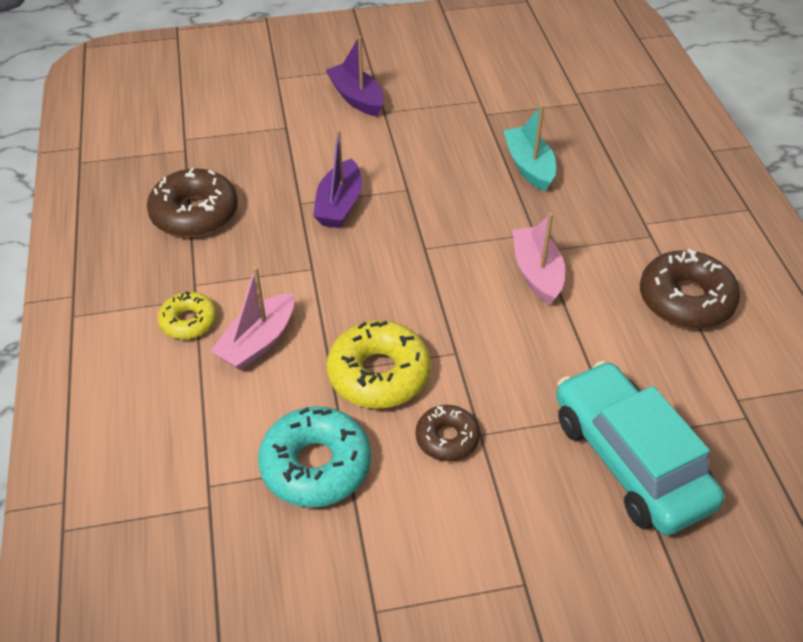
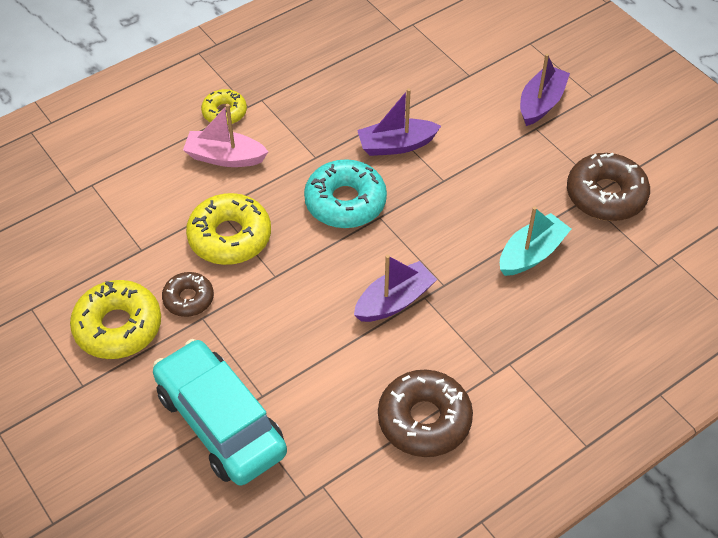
camera: 65 degrees right, 5 degrees up
(194, 213) = (333, 67): brown donut -> brown donut (606, 195)
(316, 465) = (131, 233): turquoise donut -> turquoise donut (345, 202)
(453, 520) = (118, 327): none -> yellow donut
(537, 273) = (394, 301): pink boat -> purple boat
(630, 460) = (220, 422): turquoise car -> turquoise car turned 75 degrees counterclockwise

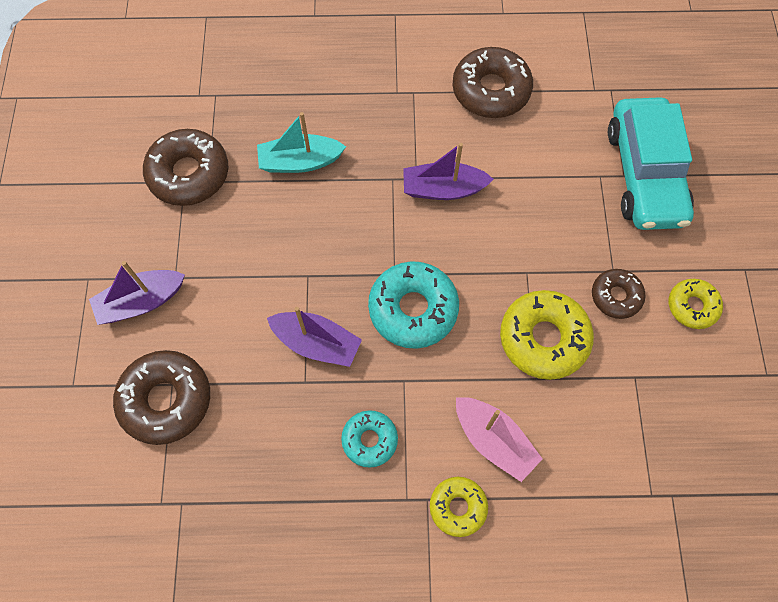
camera: 145 degrees left, 15 degrees up
(118, 327) = (692, 306): yellow donut -> yellow donut, size x0.59
(311, 115) = (369, 440): none -> turquoise donut
(464, 66) = (166, 400): none -> brown donut

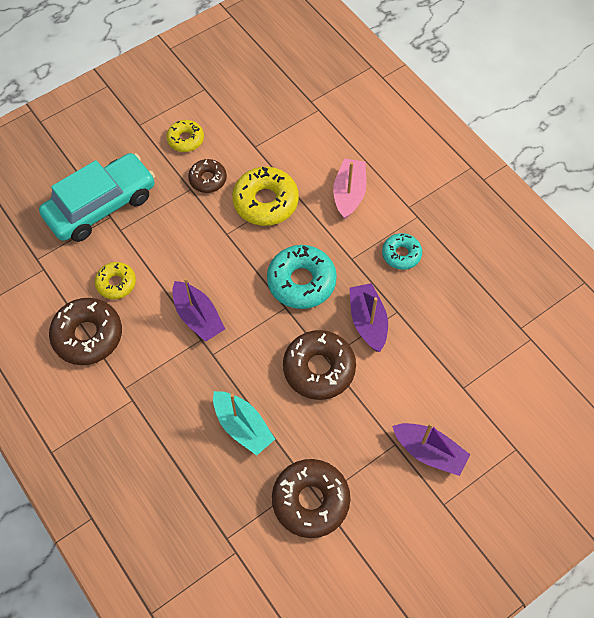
camera: 125 degrees left, 5 degrees down
(166, 400) = (475, 383): brown donut -> brown donut (319, 368)
(458, 507) = (400, 190): yellow donut -> yellow donut (116, 283)

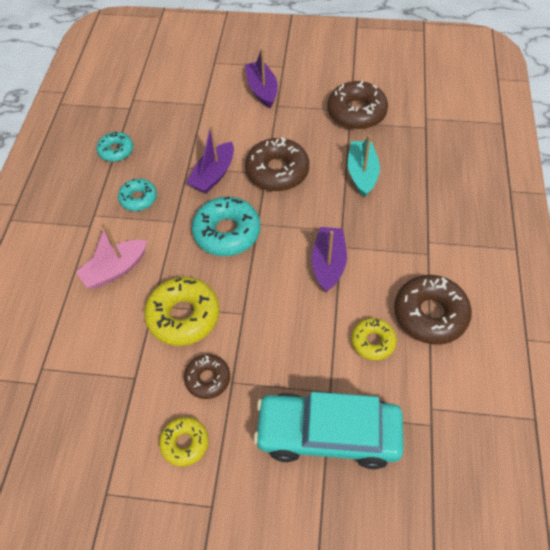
camera: 135 degrees left, 5 degrees down
(474, 278) = (116, 151): none -> turquoise donut

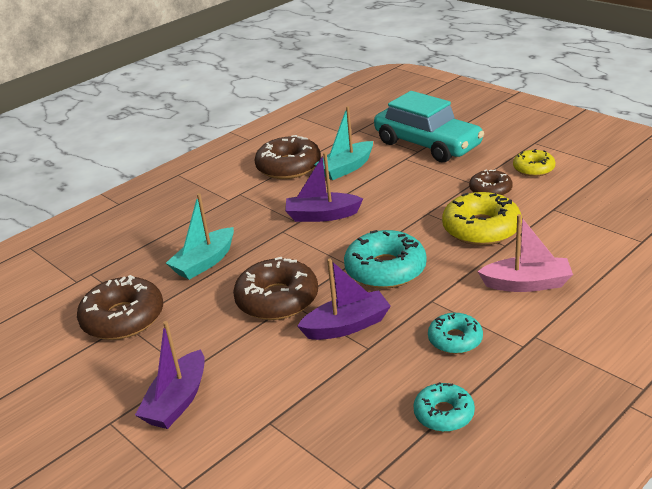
camera: 140 degrees left, 25 degrees down
(328, 264) = (322, 215): purple boat -> purple boat turned 45 degrees clockwise
(373, 341) = (346, 168): yellow donut -> turquoise boat

